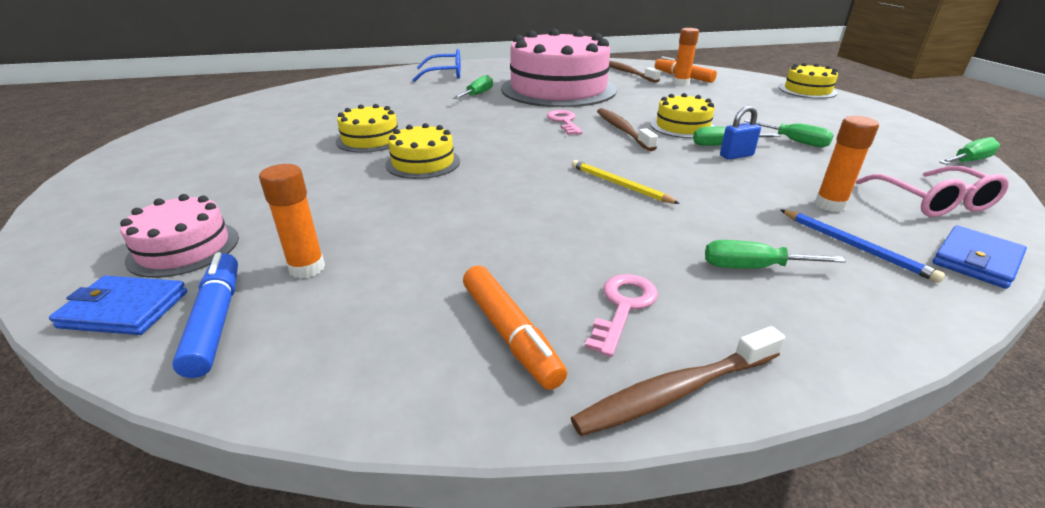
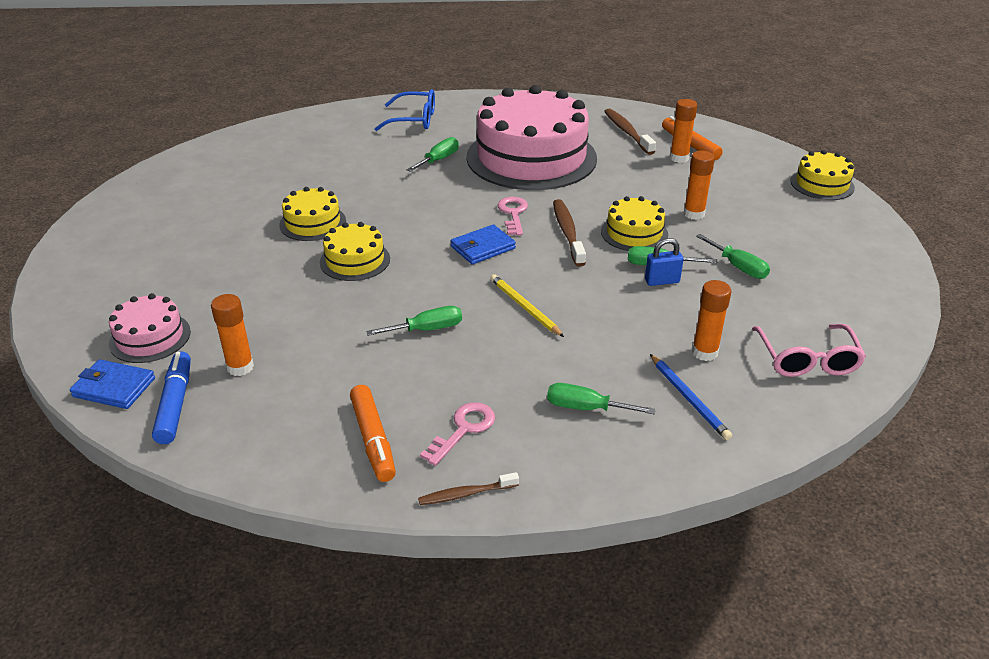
camera: 10 degrees right, 5 degrees up
(675, 391) = (466, 494): brown toothbrush -> brown toothbrush, size x0.62
(723, 112) = (694, 214): none -> orange glue stick
(968, 161) = (898, 313): green screwdriver -> green screwdriver (427, 329)
(975, 260) = (781, 424): blue wallet -> blue wallet (483, 247)

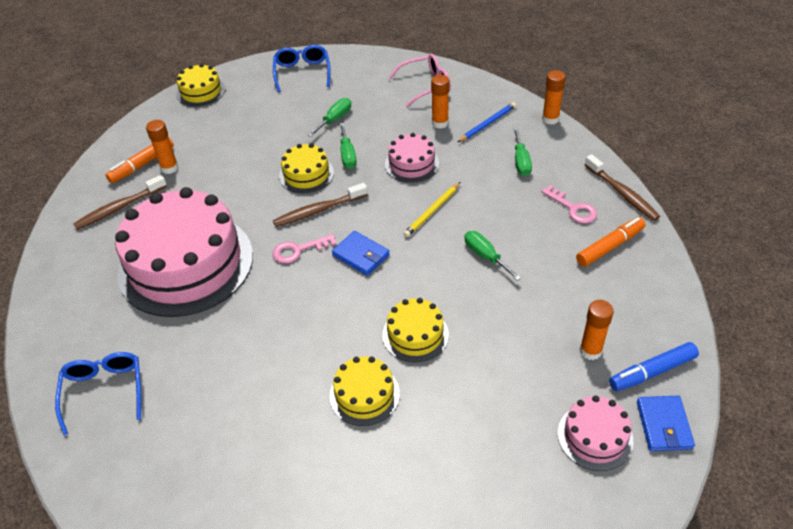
camera: 105 degrees left, 10 degrees up
(439, 160) = (205, 335): green screwdriver -> none
(463, 429) = (573, 208): pink key -> pink key turned 150 degrees counterclockwise
(466, 494) = (622, 193): brown toothbrush -> brown toothbrush, size x1.61
(622, 310) = (411, 164): none -> pink cake
(662, 281) = (368, 151): blue padlock -> none
(694, 214) = (266, 148): orange glue stick -> orange glue stick (550, 119)
(857, 257) = (302, 72): none -> blue glasses

